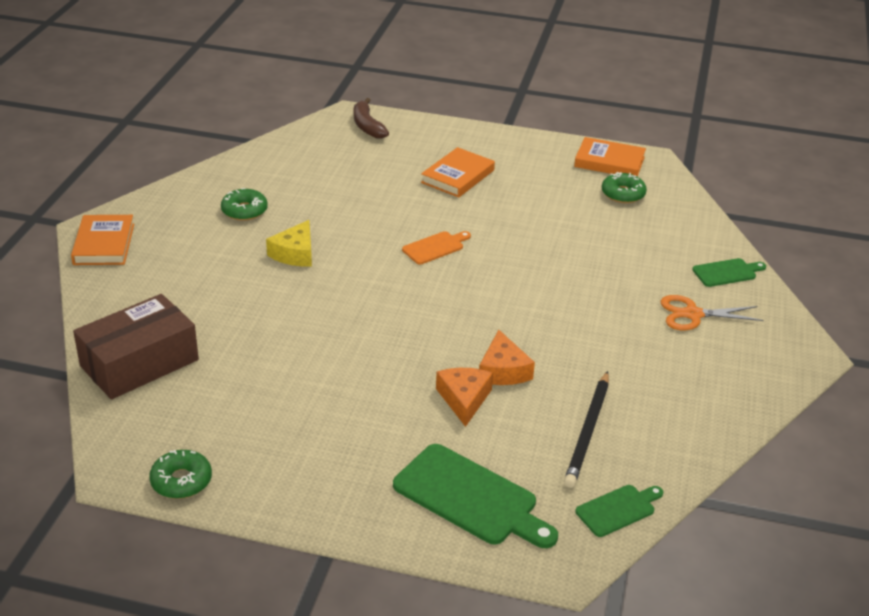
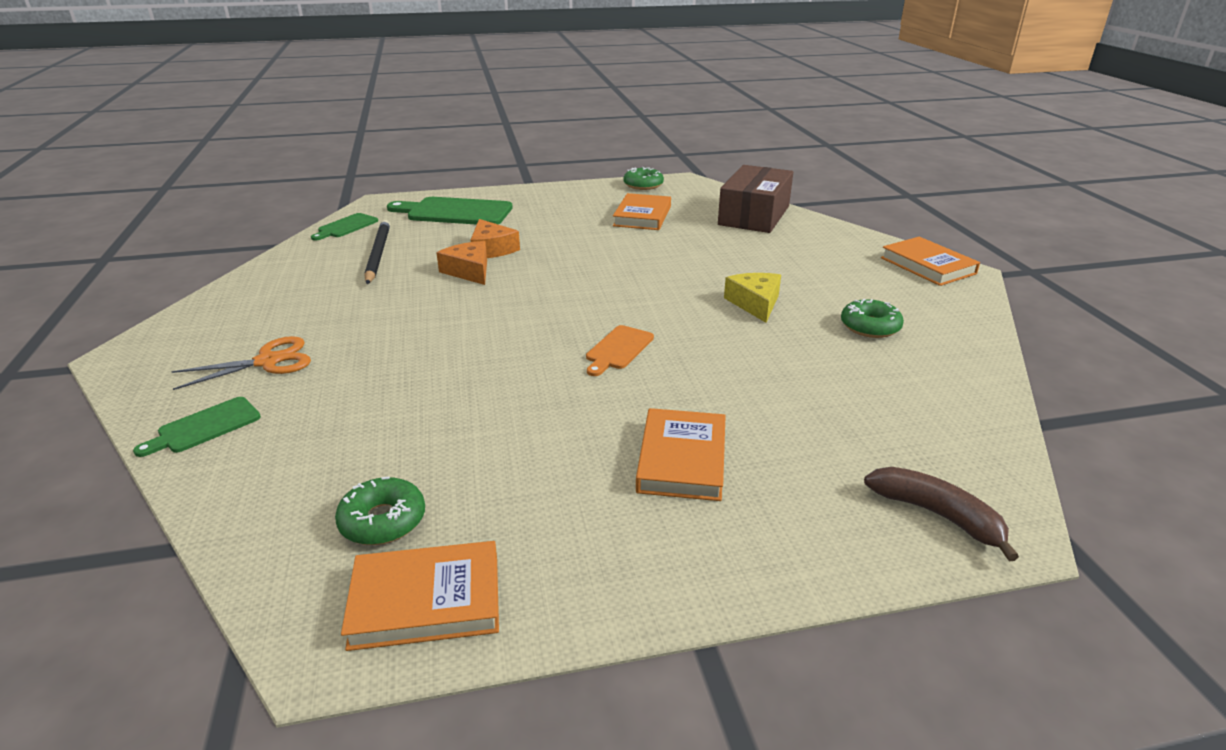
camera: 155 degrees right, 5 degrees down
(258, 405) = (642, 216): none -> orange book

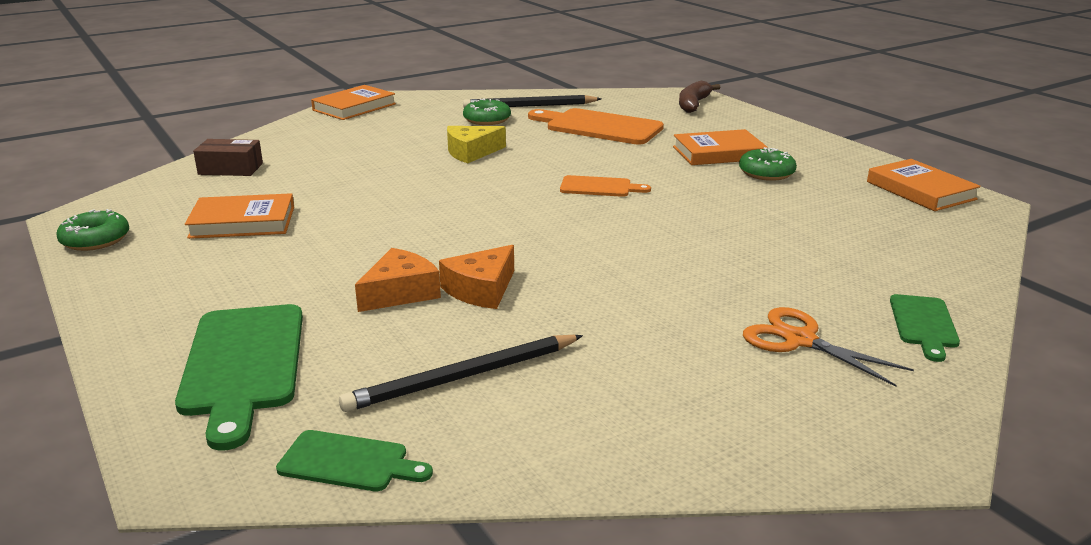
camera: 110 degrees left, 5 degrees down
(205, 427) = (923, 324): green cutting board -> green cutting board turned 75 degrees clockwise
(383, 521) = (892, 217): green donut -> green donut (766, 173)
(754, 215) = (230, 169): brown box -> brown box, size x0.54
(825, 394) = (599, 127): none -> orange cutting board
(929, 362) = (529, 106): none -> black pencil

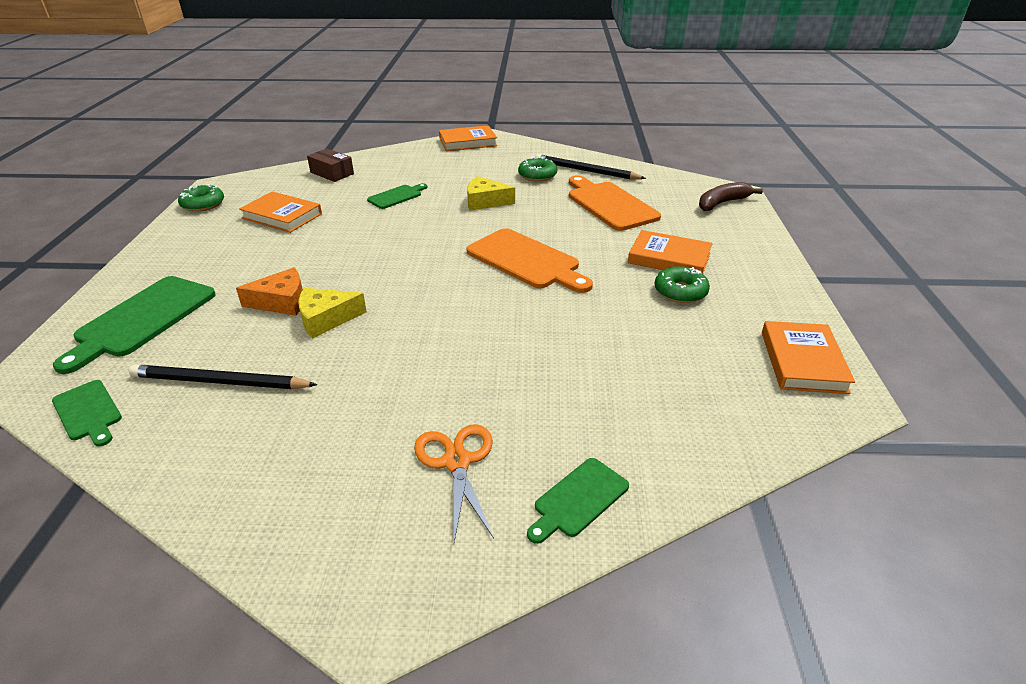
camera: 35 degrees right, 10 degrees up
(360, 171) = (396, 196): none -> green cutting board
(481, 289) = (326, 319): orange cheese -> yellow cheese
(599, 187) = (526, 261): orange cutting board -> orange cutting board, size x1.83

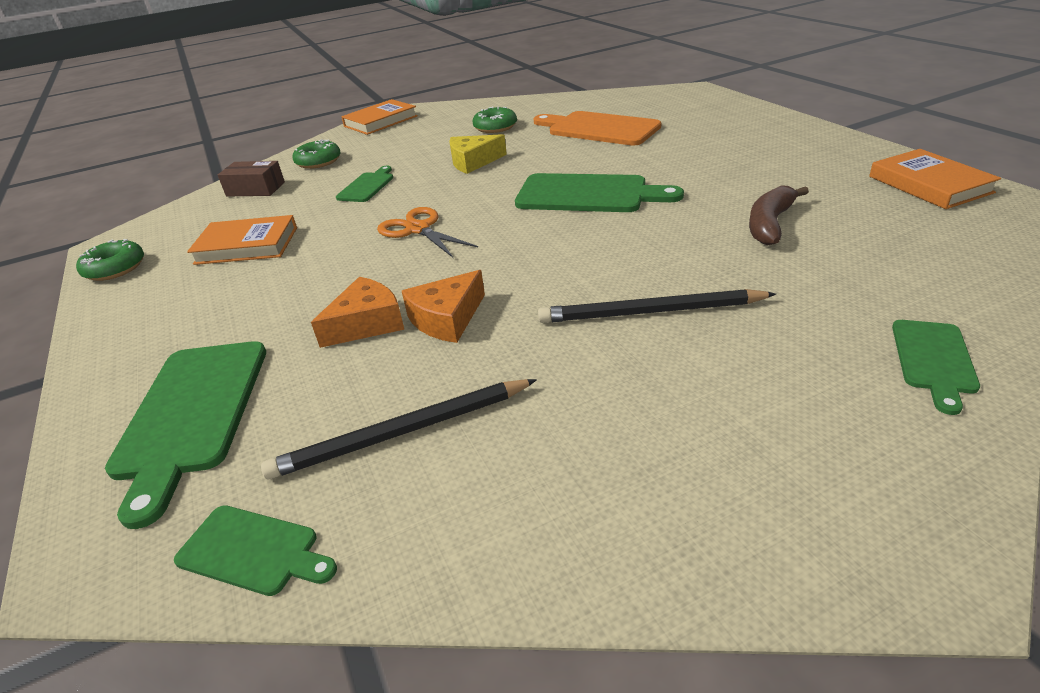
camera: 25 degrees left, 0 degrees up
(326, 319) = (447, 318): yellow cheese -> orange cheese
(457, 462) = (782, 383): orange scissors -> orange scissors (418, 229)
(526, 261) = (588, 194): orange cutting board -> green cutting board
(585, 171) = (537, 111): black pencil -> black pencil (650, 312)
(669, 258) = (713, 151): orange book -> none
(680, 292) = (761, 171): green donut -> green donut (318, 161)
(722, 203) = (694, 100): brown banana -> brown banana (770, 224)

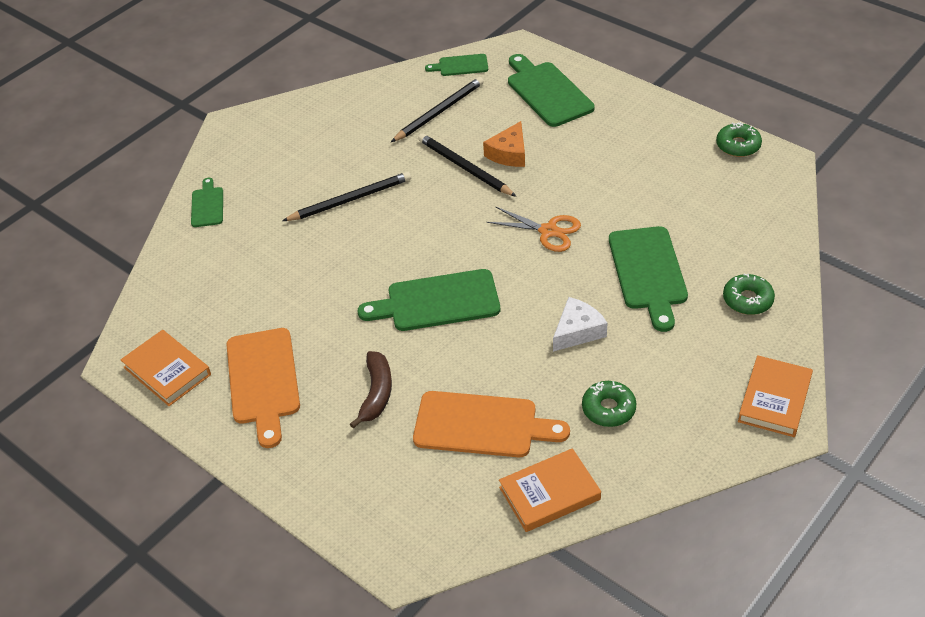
camera: 155 degrees right, 10 degrees up
(247, 245) = (666, 186): orange book -> orange book (549, 493)
(255, 189) = (755, 246): brown box -> none
(367, 186) = (648, 272): green cutting board -> green cutting board, size x1.83
(447, 318) = (464, 167): orange cheese -> black pencil
(473, 162) = (577, 331): yellow cheese -> white cheese
(770, 224) = (288, 293): brown banana -> brown banana (376, 393)
(803, 167) = (263, 381): none -> orange cutting board

